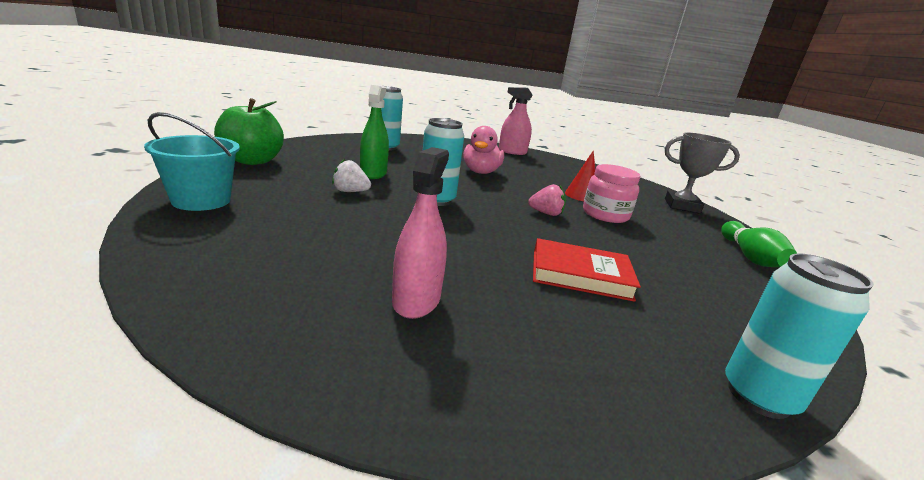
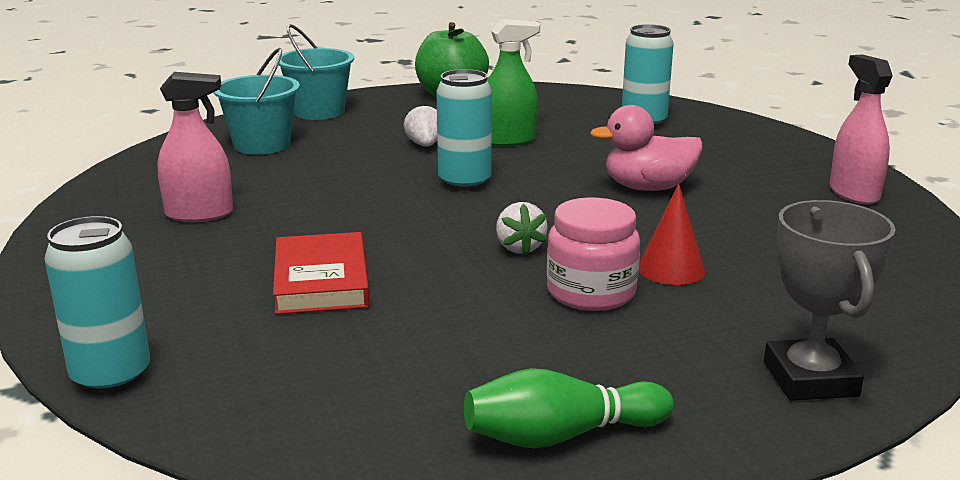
camera: 75 degrees right, 0 degrees up
(255, 239) = (262, 144): none -> turquoise bucket
(546, 213) = (519, 248): pink strawberry -> white strawberry

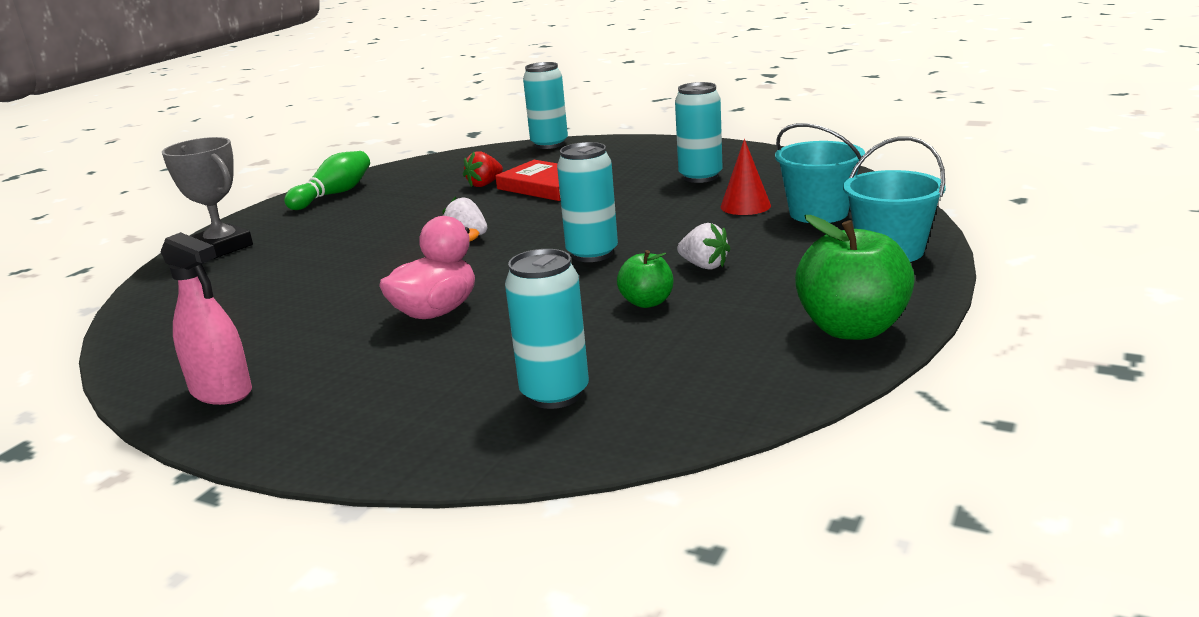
camera: 140 degrees right, 0 degrees up
(199, 214) = (700, 177): pink spray bottle -> turquoise can
(362, 326) = (484, 184): none -> red strawberry
(508, 140) = (647, 302): green spray bottle -> green apple
(591, 292) = (385, 235): pink jar -> none
(671, 269) = (348, 263): red cone -> red cone (745, 206)

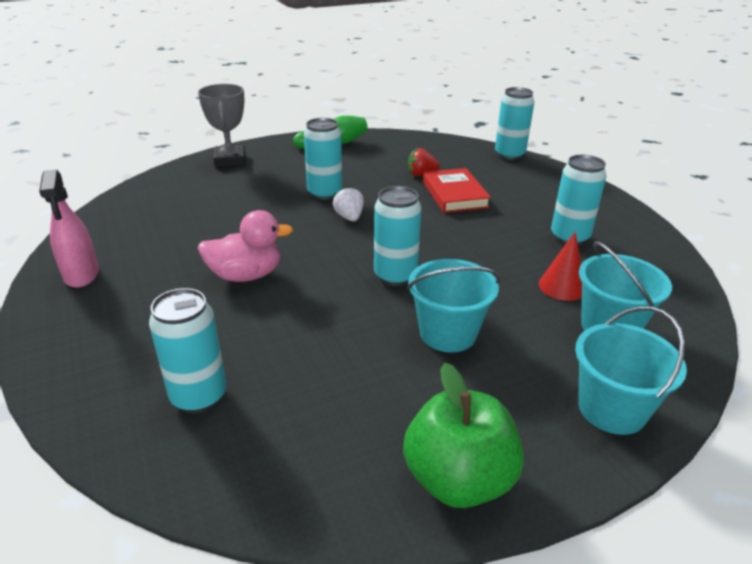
camera: 35 degrees right, 10 degrees up
(403, 231) = (324, 193): none -> turquoise can
(647, 302) = (363, 346): green apple -> none
(704, 266) = (448, 333): white strawberry -> turquoise bucket

